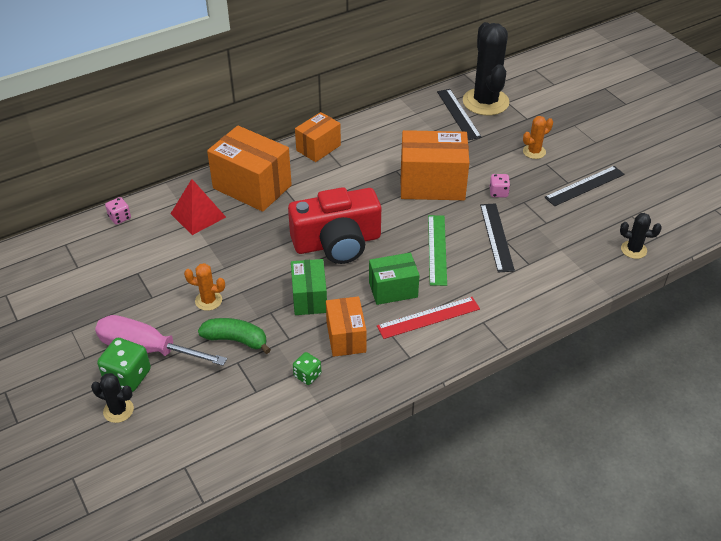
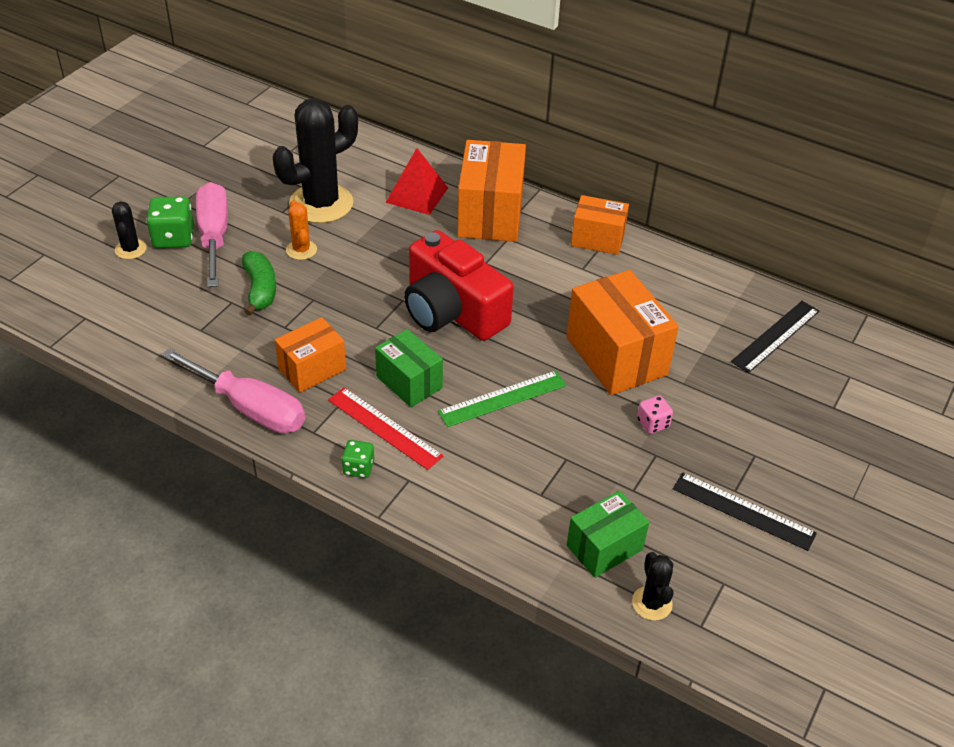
camera: 60 degrees right, 0 degrees up
(120, 218) = (374, 147): pink dice -> none
(307, 375) = (241, 359): green dice -> green dice (358, 468)
(309, 298) = (352, 320): green box -> green box (604, 547)
(364, 386) = (250, 408): none -> pink screwdriver
(485, 102) = (827, 354): black cactus -> black cactus (321, 204)
(497, 237) = (566, 447): black ruler -> none
(534, 152) = (768, 435): orange cactus -> none

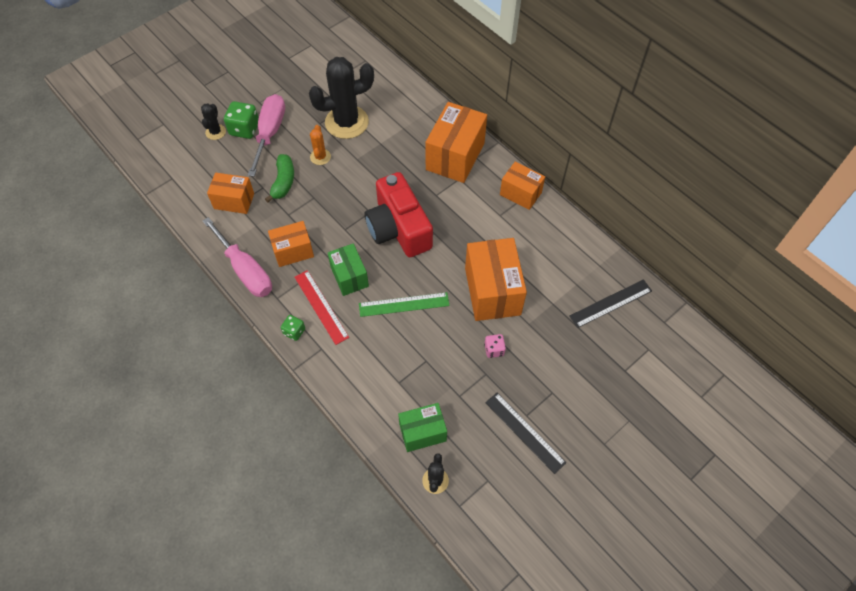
camera: 20 degrees right, 15 degrees up
(195, 326) = (234, 201): none -> orange box
(417, 195) = (412, 129): red pyramid -> none

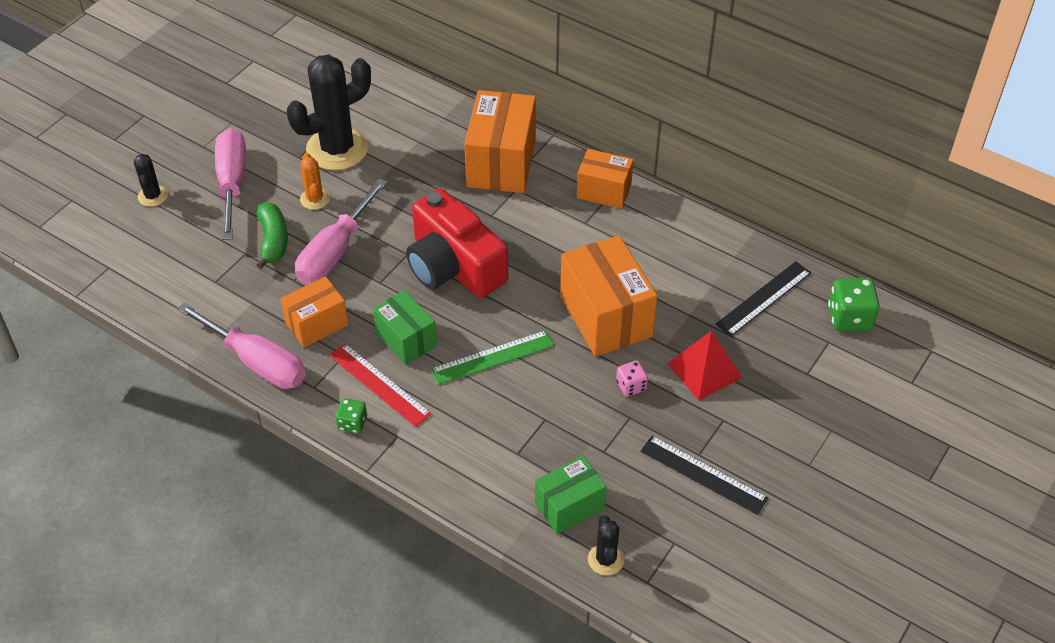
camera: 15 degrees left, 10 degrees down
(234, 201) = (210, 278): orange box -> none
(244, 129) = (194, 184): green dice -> green dice (849, 318)
(321, 199) = (335, 252): none -> pink screwdriver
(550, 350) = (704, 370): none -> red pyramid

